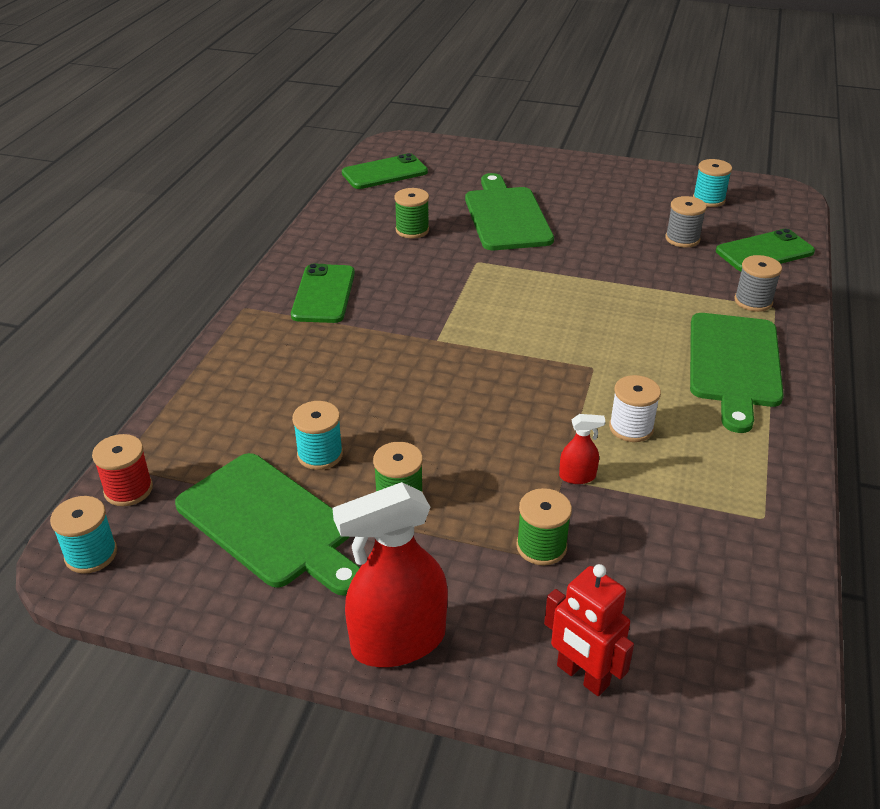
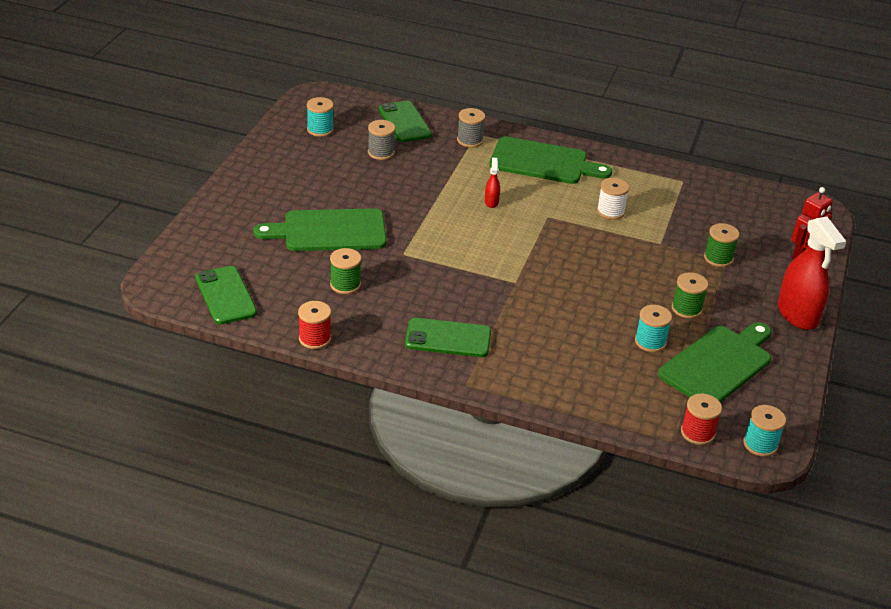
camera: 90 degrees left, 0 degrees up
(321, 219) = (315, 338): none -> red spool
(577, 476) = (658, 238): red spray bottle -> red spray bottle (491, 202)

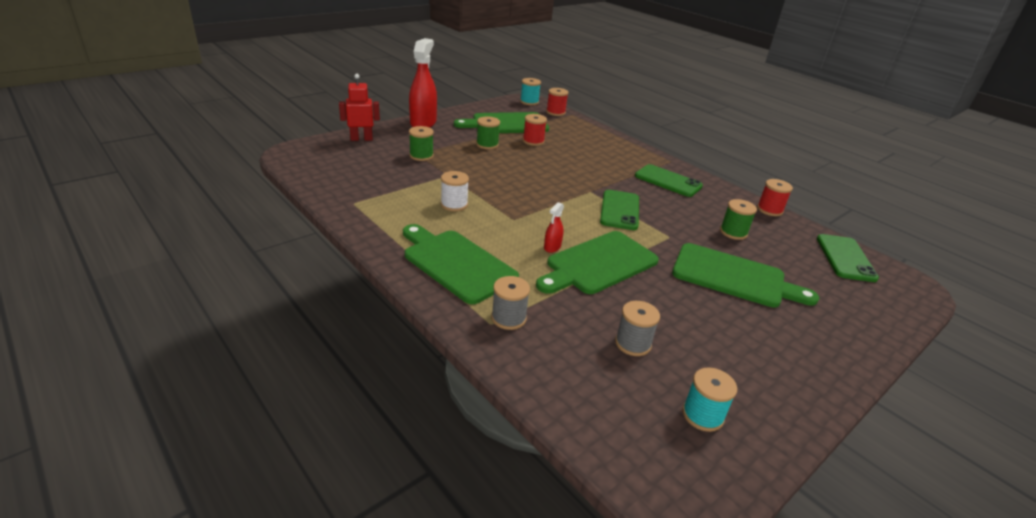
camera: 150 degrees left, 5 degrees down
(404, 122) = (571, 379): green phone -> green phone (620, 210)
(444, 201) = (598, 264): none -> green cutting board
(650, 342) = (533, 141): turquoise spool -> red spool

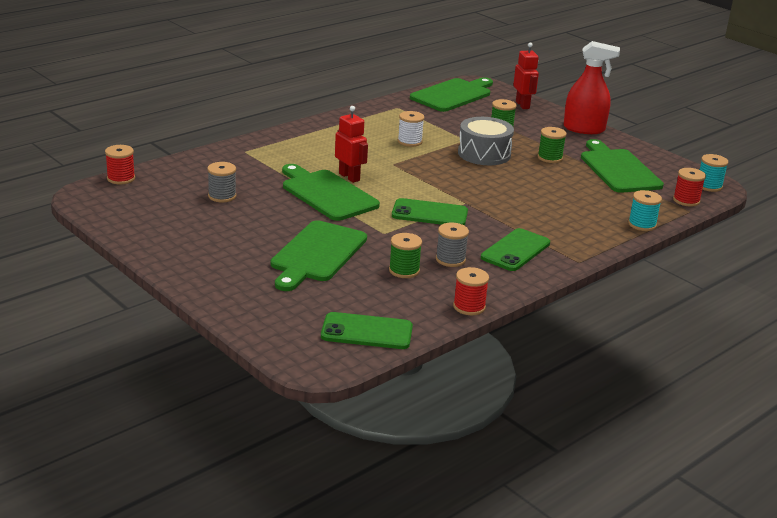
camera: 90 degrees right, 5 degrees down
(456, 263) = (317, 141): green cutting board -> green cutting board (453, 95)
(482, 171) = (484, 154): none -> grey drum
(508, 318) = (251, 157): grey spool -> grey spool (450, 259)
(533, 141) = (577, 181): red spool -> red spool (121, 178)
(552, 247) = (349, 177): red spray bottle -> red robot
(702, 415) = (148, 210): turquoise spool -> turquoise spool (642, 224)

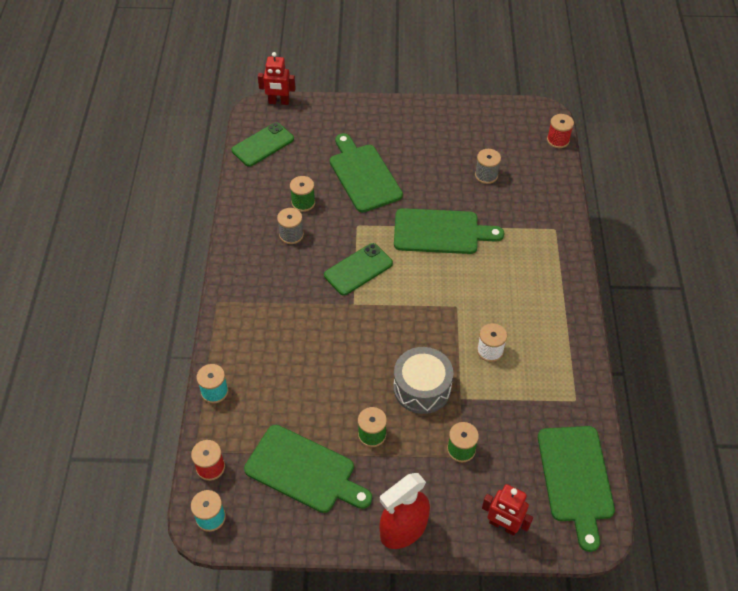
camera: 135 degrees right, 25 degrees up
(349, 177) = (457, 263): red robot -> red robot (279, 102)
(469, 307) = (235, 204): red spool -> none
(515, 250) = (265, 278): green phone -> none

